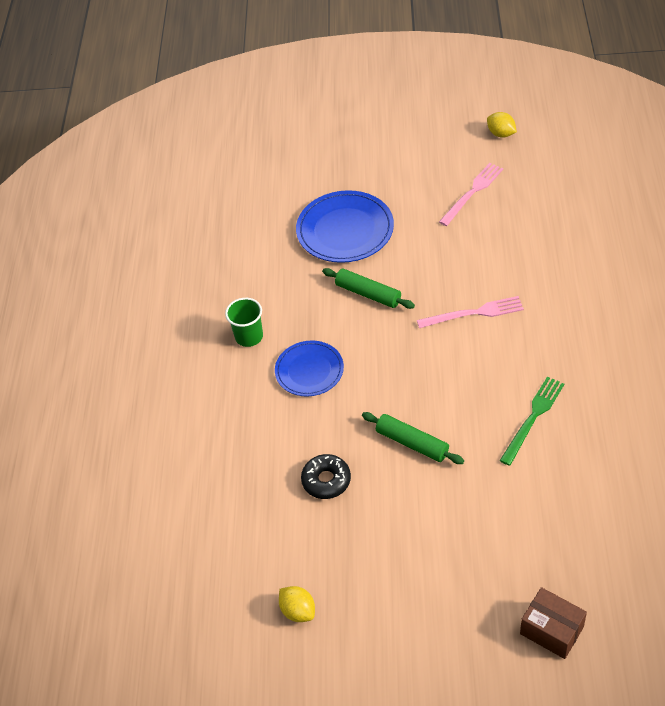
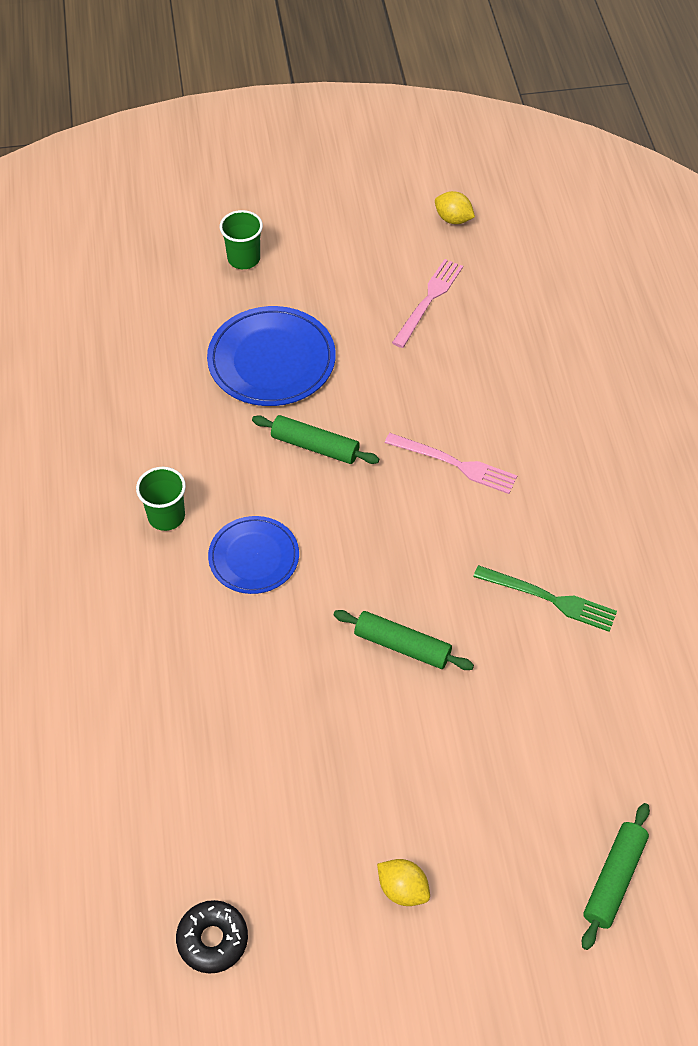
camera: 15 degrees left, 5 degrees up
(298, 611) = (289, 889): yellow lemon -> yellow lemon (403, 889)
(326, 480) = (299, 706): black donut -> black donut (212, 939)
(335, 156) = (244, 258): none -> green cup
(474, 313) = (455, 464): pink fork -> pink fork turned 45 degrees clockwise
(533, 418) = (549, 599): green fork -> green fork turned 90 degrees clockwise
(551, 630) = (613, 879): brown box -> green rolling pin

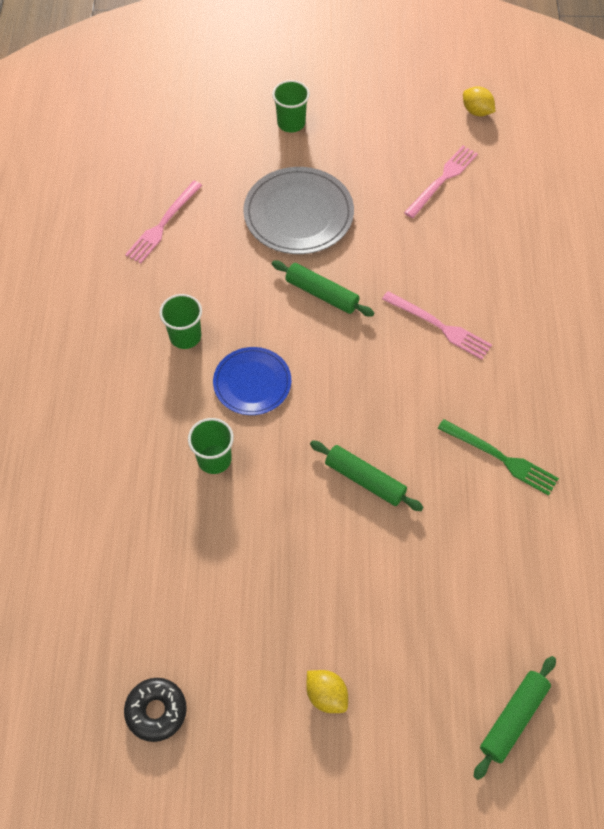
camera: 10 degrees right, 5 degrees up
(116, 393) = (163, 224): none -> pink fork
(226, 649) = (214, 459): none -> green cup
(271, 360) = (298, 214): blue plate -> grey plate

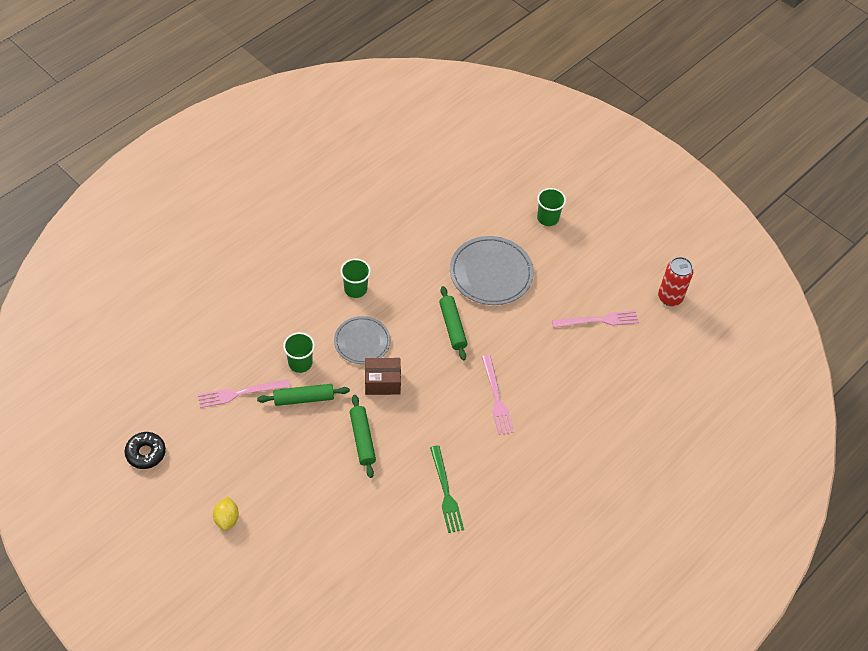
camera: 40 degrees right, 5 degrees down
(163, 224) = (411, 220): pink fork -> pink fork (240, 393)
(252, 383) = (362, 342): blue plate -> grey plate
(318, 405) = (382, 382): none -> brown box
(476, 111) = (670, 297): yellow lemon -> red can
(513, 718) = (300, 613): green rolling pin -> green rolling pin (303, 398)

